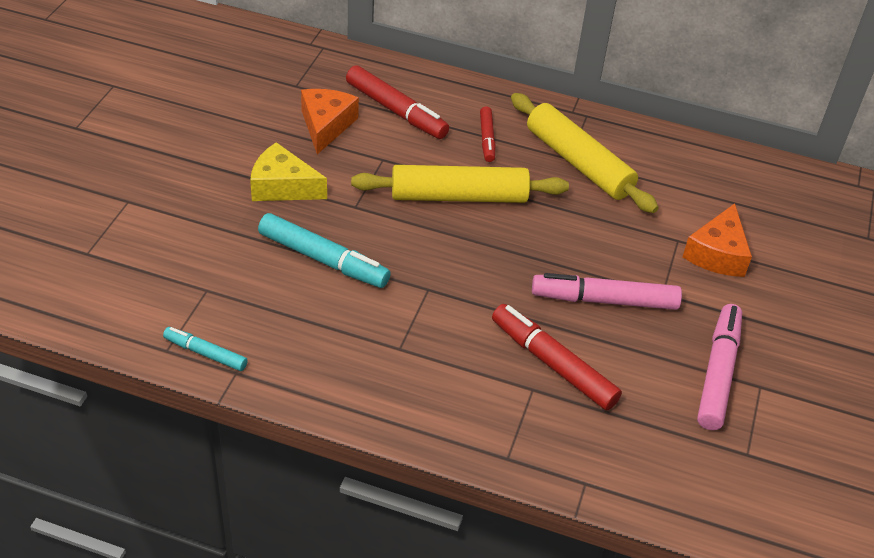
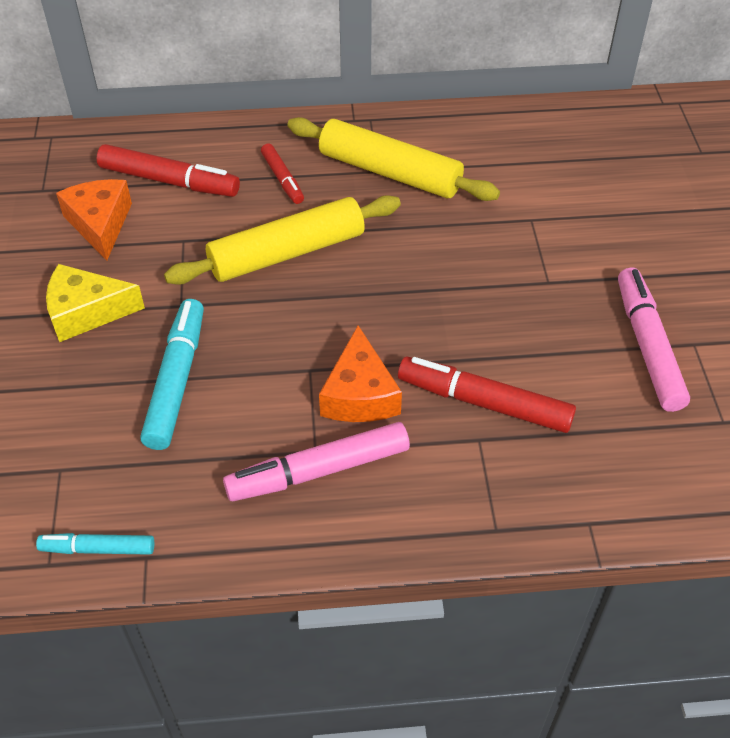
camera: 20 degrees left, 5 degrees up
(323, 259) = (177, 380): turquoise marker -> turquoise marker turned 90 degrees counterclockwise
(604, 300) = (496, 311): pink marker -> pink marker (318, 470)
(717, 253) = (576, 219): orange cheese -> orange cheese (359, 394)

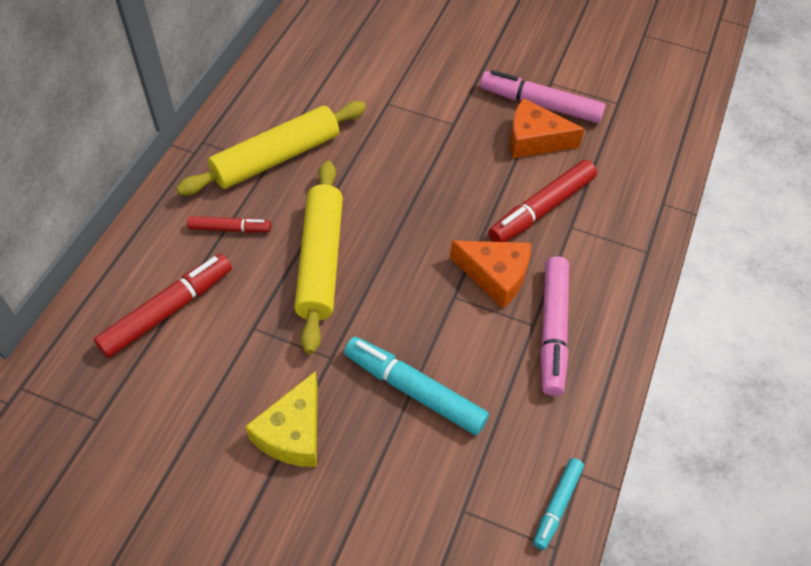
camera: 65 degrees left, 5 degrees up
(100, 224) = (185, 385): orange cheese -> orange cheese (534, 140)

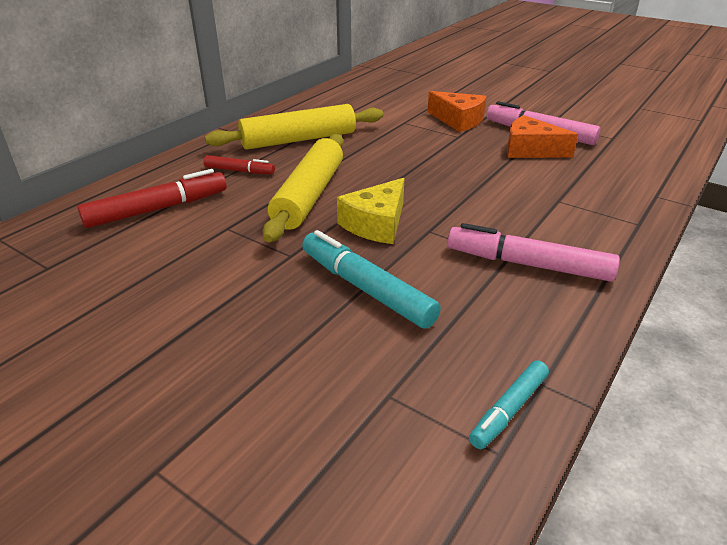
camera: 15 degrees right, 20 degrees down
(293, 433) = (226, 302): yellow cheese -> yellow cheese (376, 224)
(495, 276) = (474, 222): orange cheese -> orange cheese (458, 120)
(541, 209) = (530, 187): red marker -> none
(552, 330) = (528, 264): pink marker -> pink marker turned 90 degrees clockwise

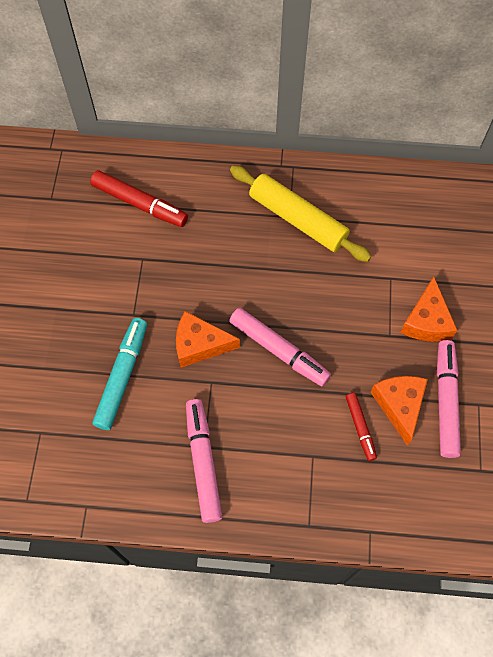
camera: 60 degrees right, 30 degrees up
(239, 171) = (219, 214): red marker -> red marker (360, 428)
(309, 196) = (212, 281): yellow rolling pin -> none
(376, 224) = (200, 344): yellow cheese -> orange cheese
(426, 185) = (278, 350): none -> pink marker
(508, 410) = (57, 495): turquoise marker -> none

